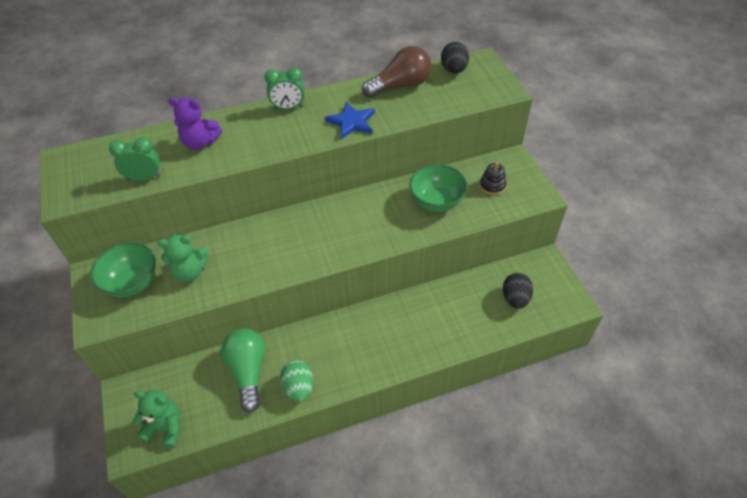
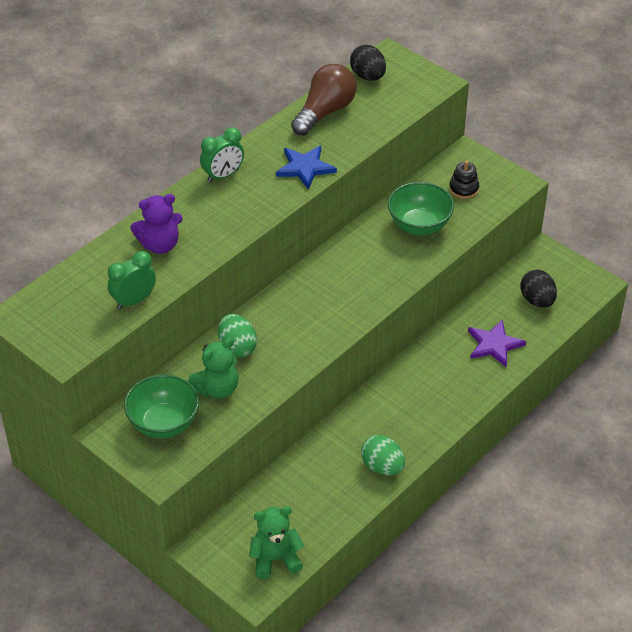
camera: 30 degrees left, 5 degrees down
(230, 245) = (237, 348): none -> green egg
(248, 372) = (319, 476): green light bulb -> none
(456, 322) = (494, 345): none -> purple star

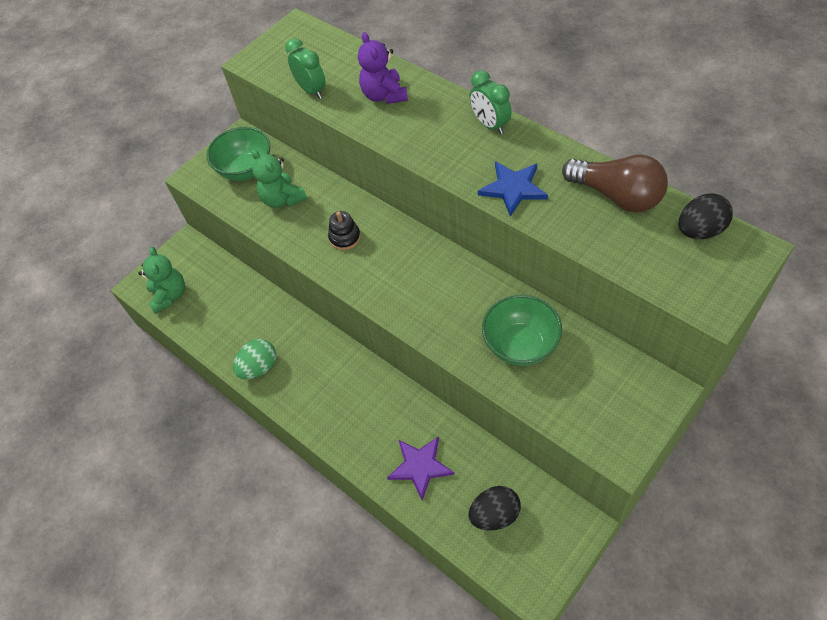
camera: 95 degrees right, 10 degrees up
(237, 348) = (331, 207): green egg -> none
(463, 189) = (595, 390): black stacking toy -> black stacking toy (345, 237)

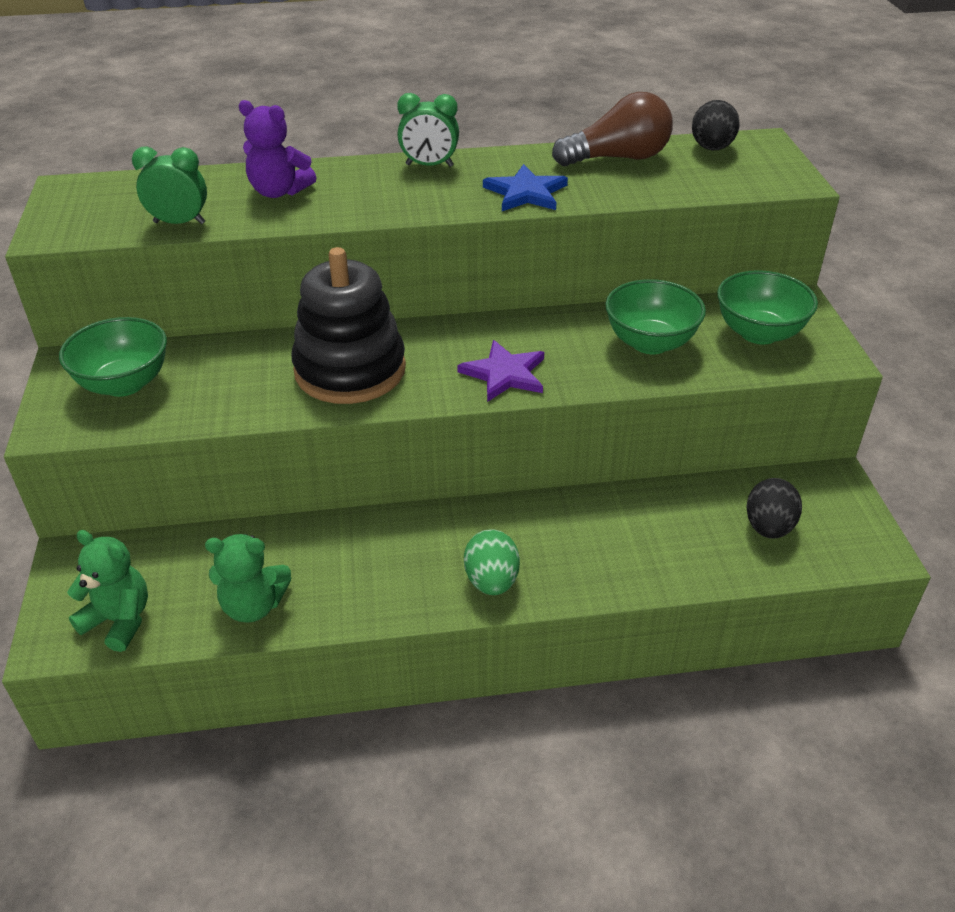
camera: 55 degrees left, 15 degrees down
(259, 367) = (356, 599): green egg -> green egg (491, 581)
(282, 199) = (219, 381): green teddy bear -> green teddy bear (253, 606)
(345, 237) = (350, 370): black stacking toy -> black stacking toy, size x2.39
(420, 466) = (654, 545): purple star -> purple star (505, 374)
(599, 393) = (759, 333): none -> green bowl

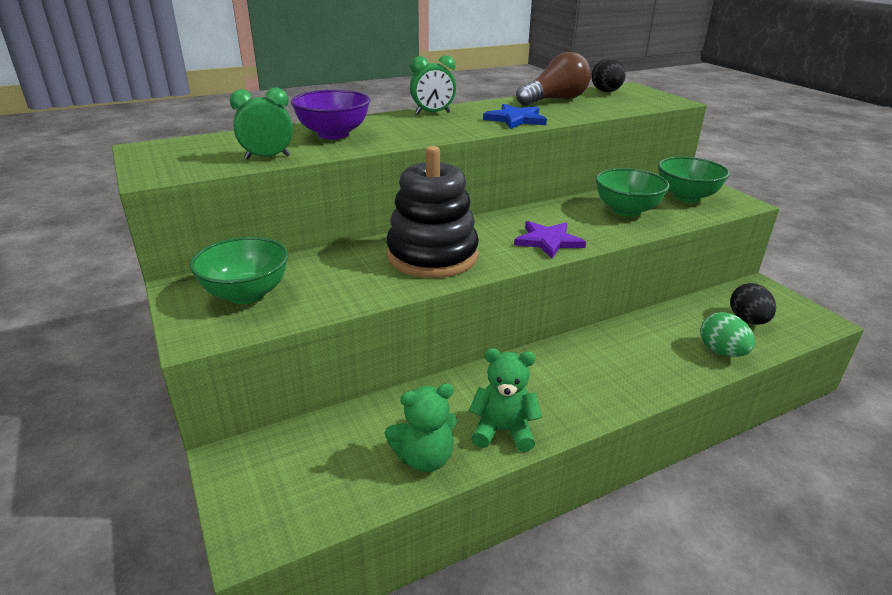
camera: 20 degrees left, 10 degrees down
(119, 620) = (308, 501): green teddy bear -> green teddy bear (503, 431)
(279, 191) = (333, 134): purple teddy bear -> purple bowl
(491, 581) = (599, 394): green egg -> green egg (721, 352)

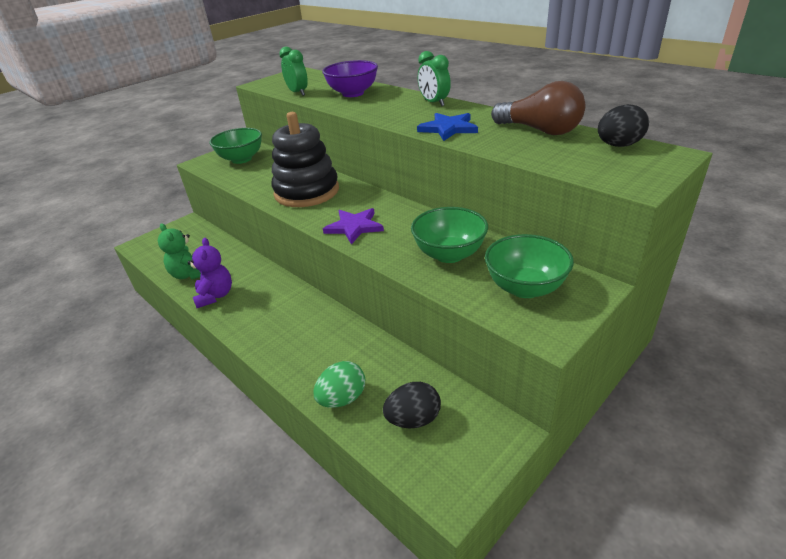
camera: 75 degrees right, 5 degrees up
(503, 431) = (215, 296): green teddy bear -> purple teddy bear

